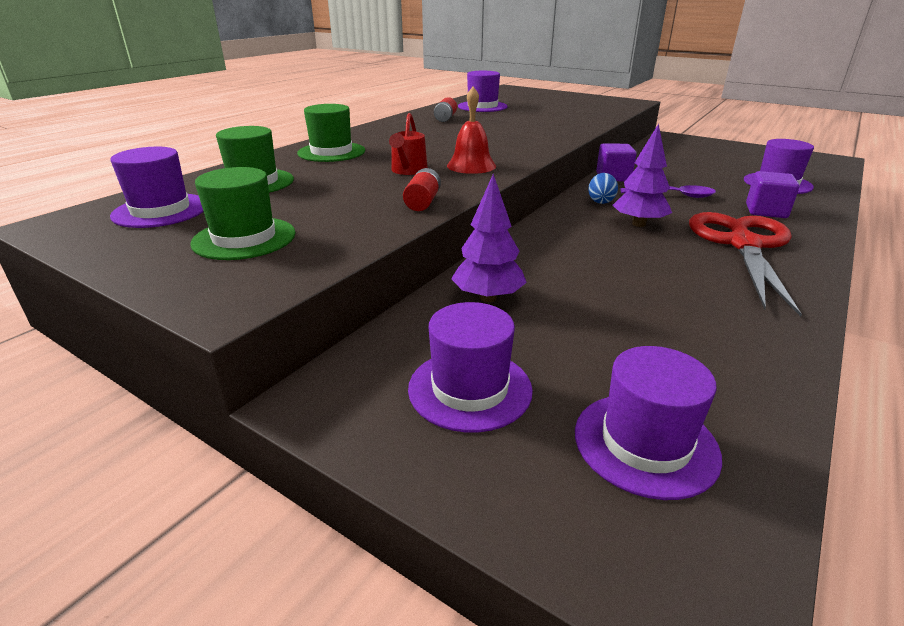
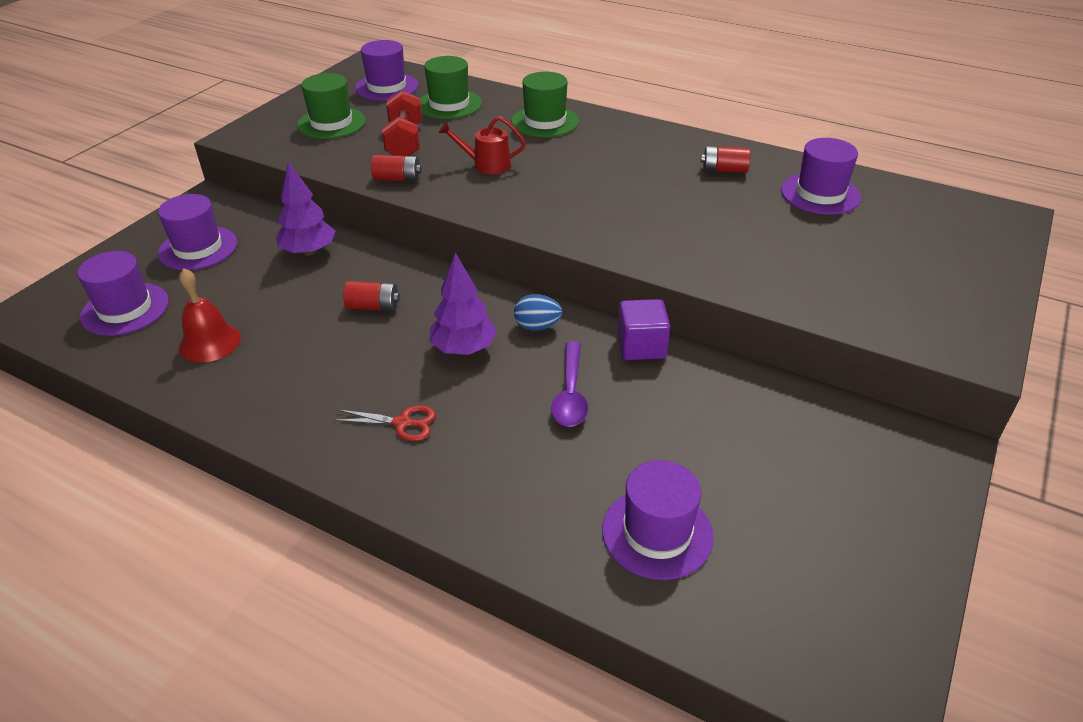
camera: 85 degrees right, 10 degrees up
(334, 200) = (404, 142): none -> red dumbbell
(471, 166) = (507, 197): red bell -> red bell (210, 342)
(590, 259) = (373, 306): none -> red battery
(743, 244) = (402, 423): red scissors -> red scissors, size x0.41
(766, 211) = (518, 477): purple cube -> none

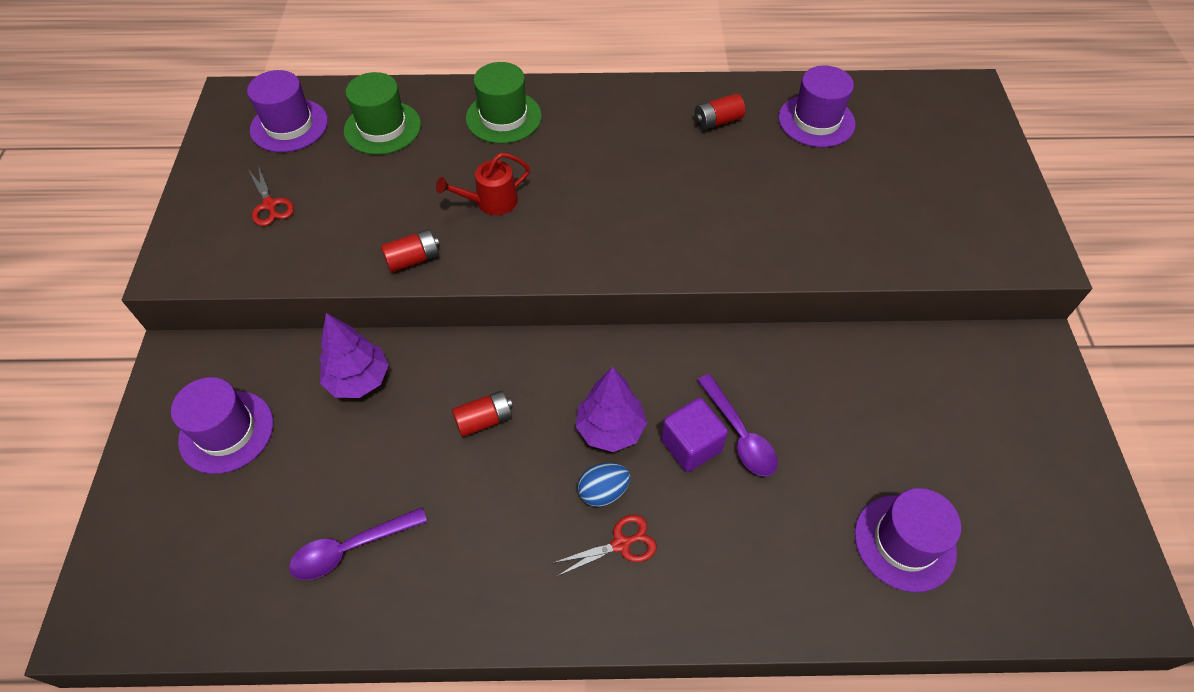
camera: 30 degrees left, 15 degrees up
(125, 309) = (214, 554): purple hat -> none
(210, 342) = (350, 548): red bell -> purple spoon
(331, 123) = (270, 205): green hat -> red scissors
(404, 142) = (377, 202): red dumbbell -> none
(537, 326) = (656, 370): blue egg -> blue egg (603, 492)
(641, 346) = (759, 351): purple cube -> purple cube (691, 445)

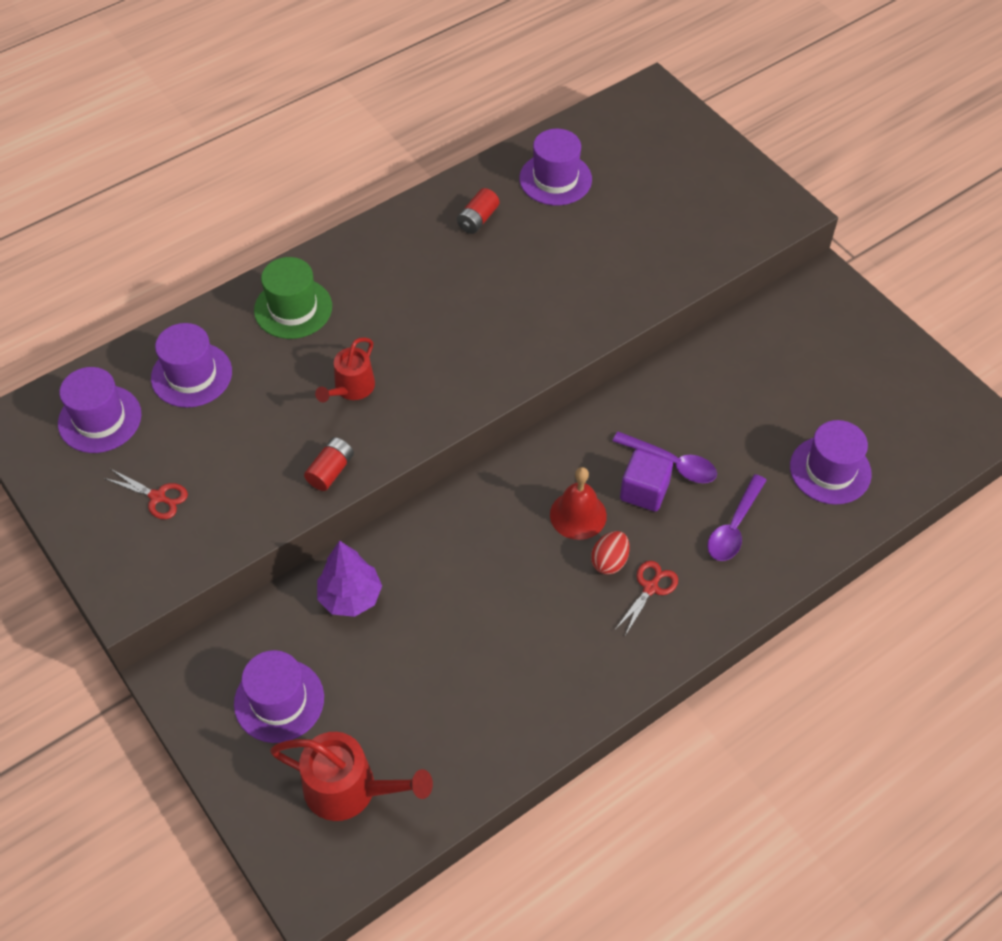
camera: 35 degrees left, 0 degrees up
(204, 551) = (350, 789): none -> red watering can
(350, 548) = (461, 715): purple spoon -> purple spoon (734, 527)
(382, 128) = (191, 375): green hat -> purple hat
(484, 420) = (478, 565): red battery -> none
(603, 492) = (609, 561): blue egg -> red egg
(610, 429) = (578, 515): purple tree -> red bell

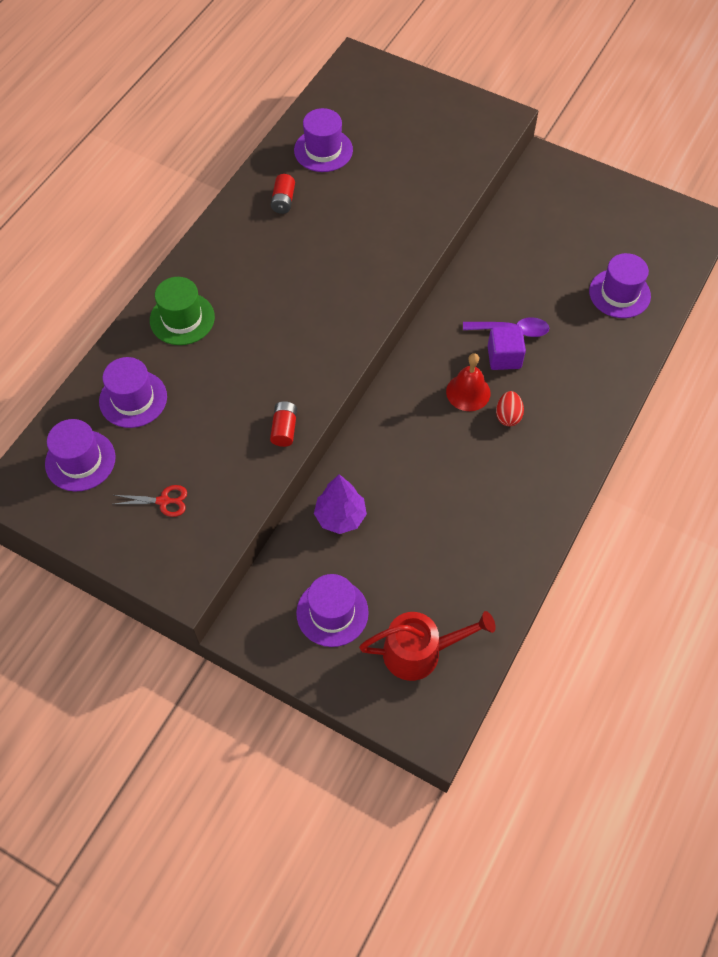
camera: 25 degrees left, 5 degrees up
(351, 388) = (263, 362): red watering can -> none
(650, 588) = (546, 423): red scissors -> none
(734, 527) = (578, 358): purple spoon -> none

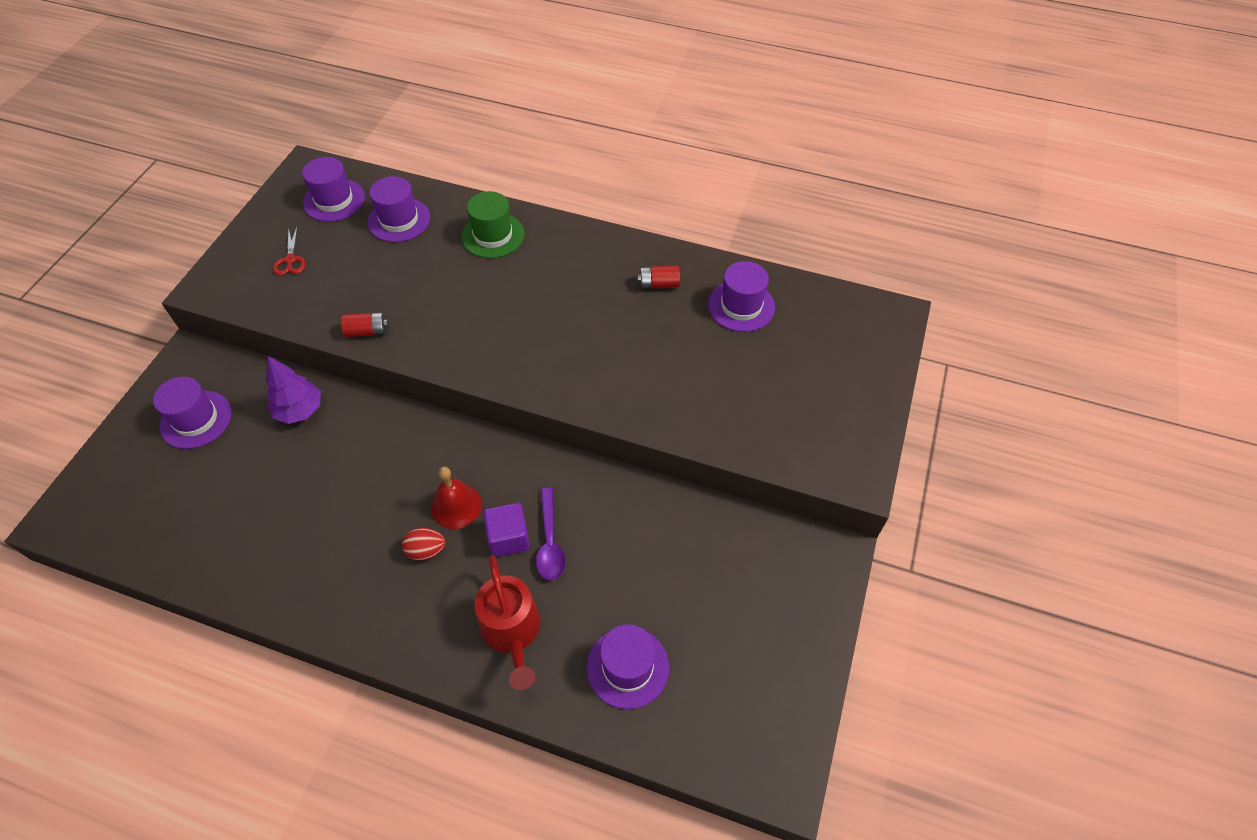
camera: 80 degrees right, 5 degrees down
(420, 652) = (144, 498): red watering can -> red watering can (512, 632)

